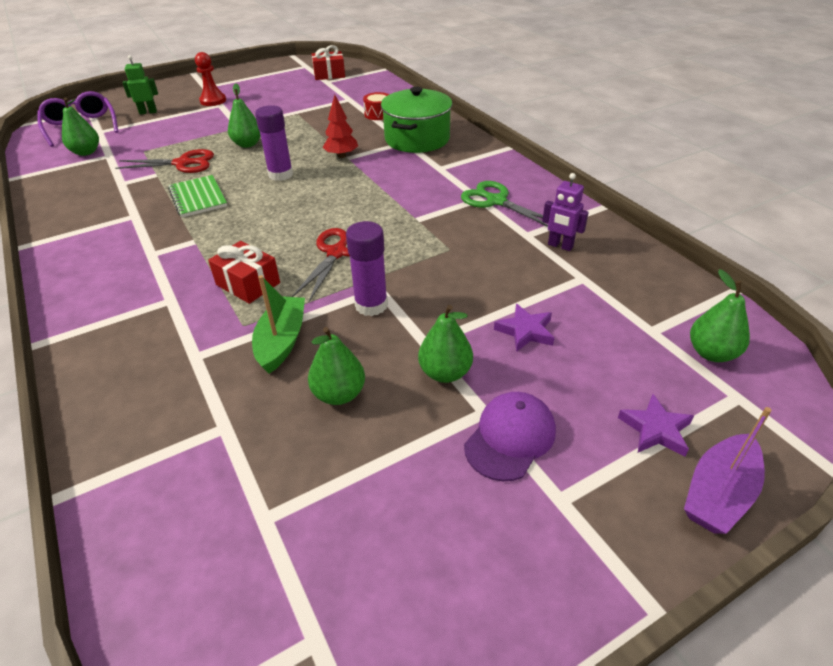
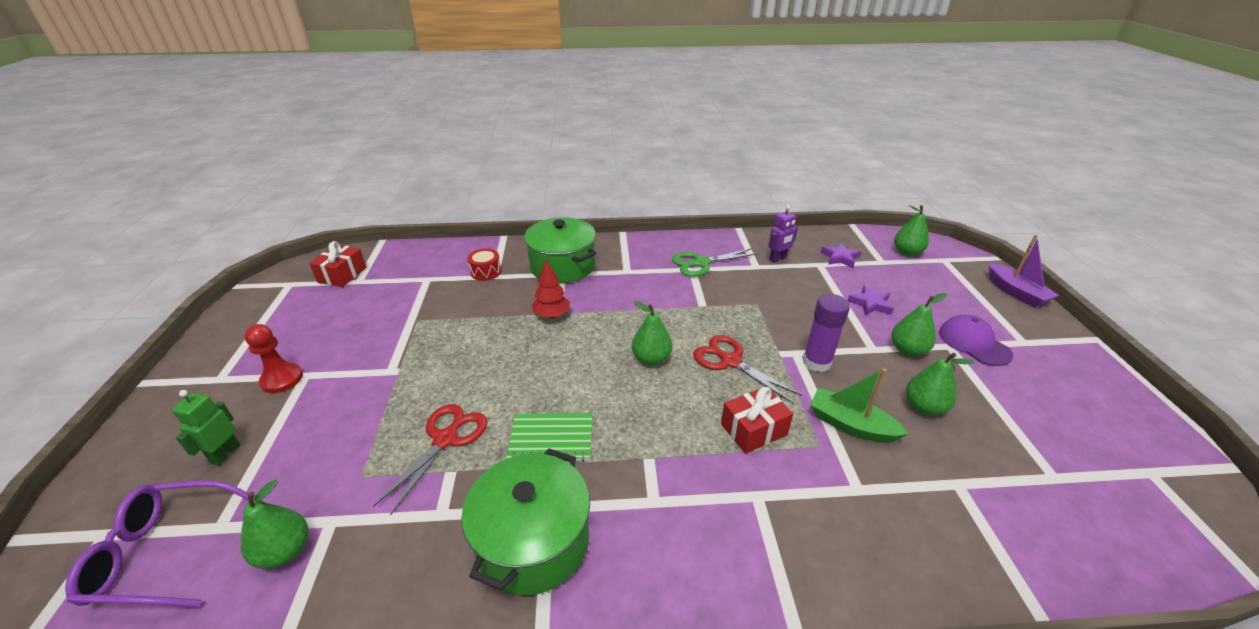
camera: 65 degrees left, 5 degrees down
(106, 218) = (533, 541): none -> green pot
(247, 144) = (454, 373): green pear -> green pear (651, 359)
(280, 175) = (554, 363): purple glue stick -> none
(655, 429) = (968, 292): purple star -> purple star (840, 258)

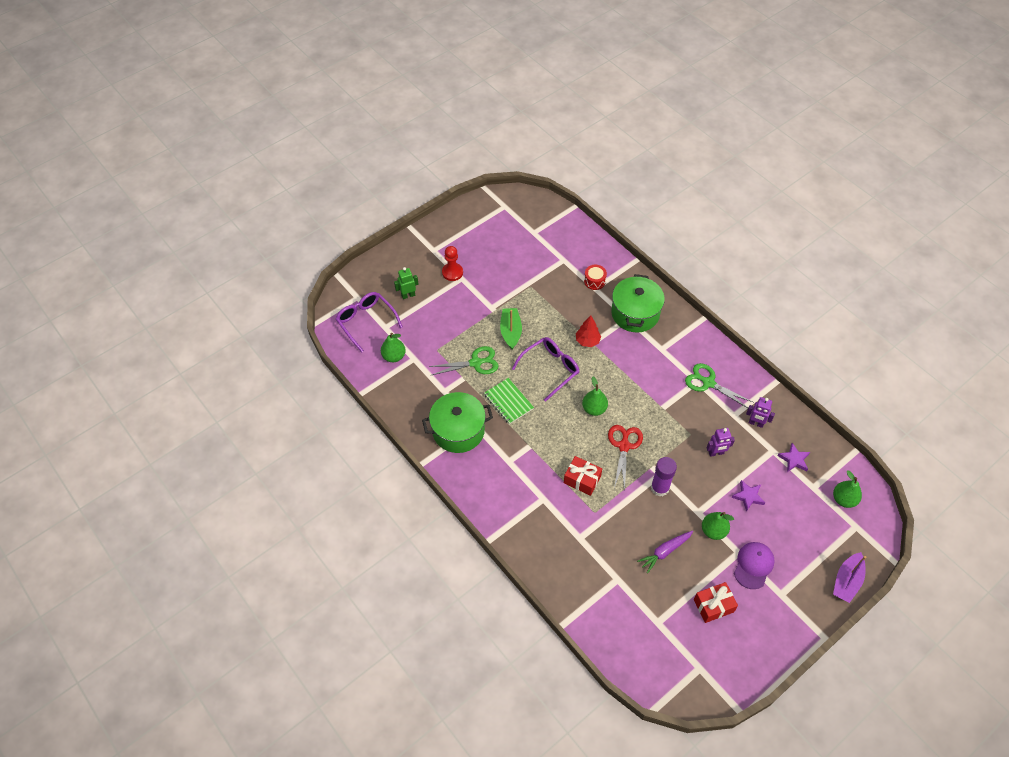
camera: 55 degrees right, 20 degrees up
(342, 275) = (531, 220): red gift -> red gift (713, 605)
(445, 439) = (476, 362): red scissors -> green scissors
(551, 366) = (550, 369): none -> purple glasses
(796, 298) = (716, 453): none -> purple robot
(850, 425) = (621, 521): green boat -> green boat (511, 331)
(924, 407) = (665, 551): green pear -> purple carrot

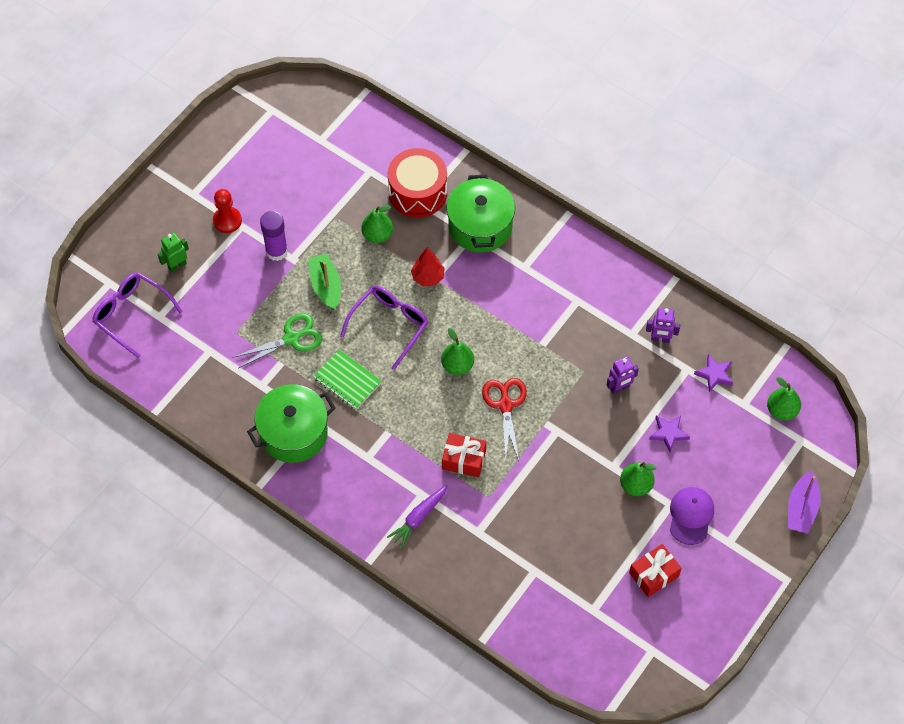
camera: 15 degrees left, 5 degrees up
(394, 356) = (182, 353): green pear -> green pear (377, 235)
(594, 281) = (417, 192): red drum -> red drum, size x2.02
(660, 488) = (560, 447): purple glue stick -> purple glue stick (276, 251)
(665, 551) = (583, 524): purple carrot -> purple carrot (419, 518)
(708, 383) = (591, 299): green scissors -> none

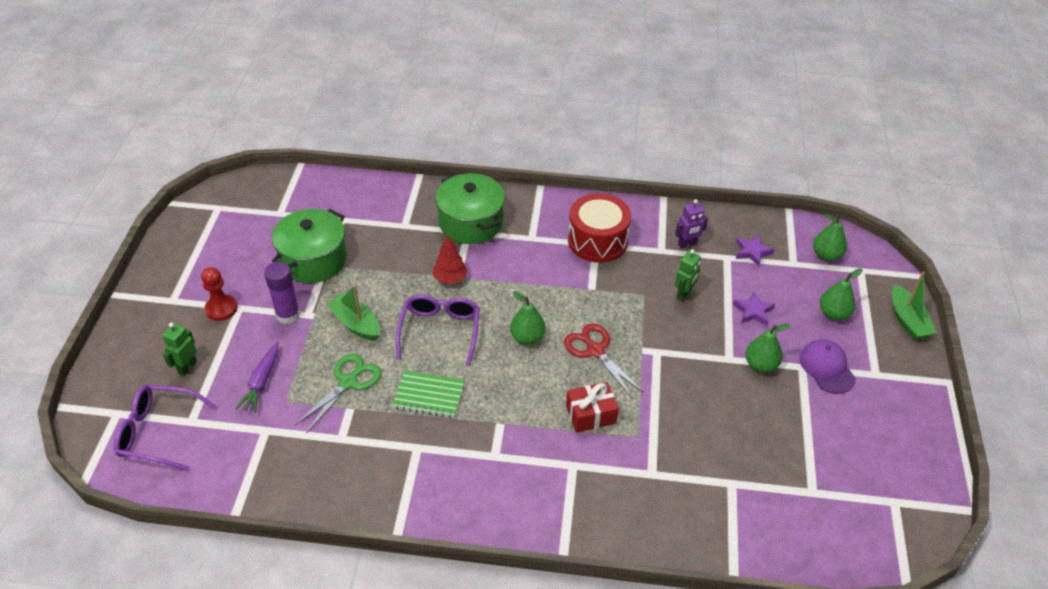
camera: 30 degrees left, 15 degrees down
(294, 433) = (403, 468): green pot -> green pot (313, 260)
(377, 235) = (380, 264): green pear -> green pear (833, 314)
(417, 192) = (397, 219): red drum -> red drum (597, 241)
(419, 518) = (585, 488): purple carrot -> purple carrot (261, 382)
(619, 388) = (684, 294): purple robot -> green robot
(653, 574) = (838, 432): red gift -> none
(801, 508) = (907, 320): purple boat -> green boat

